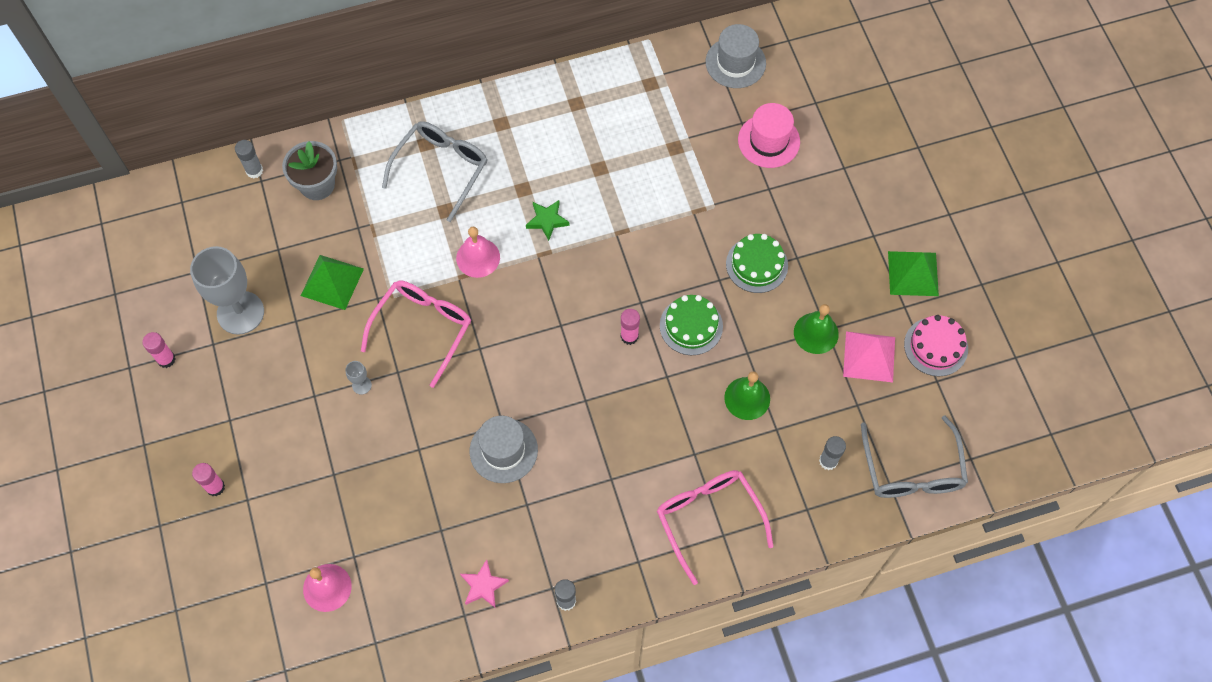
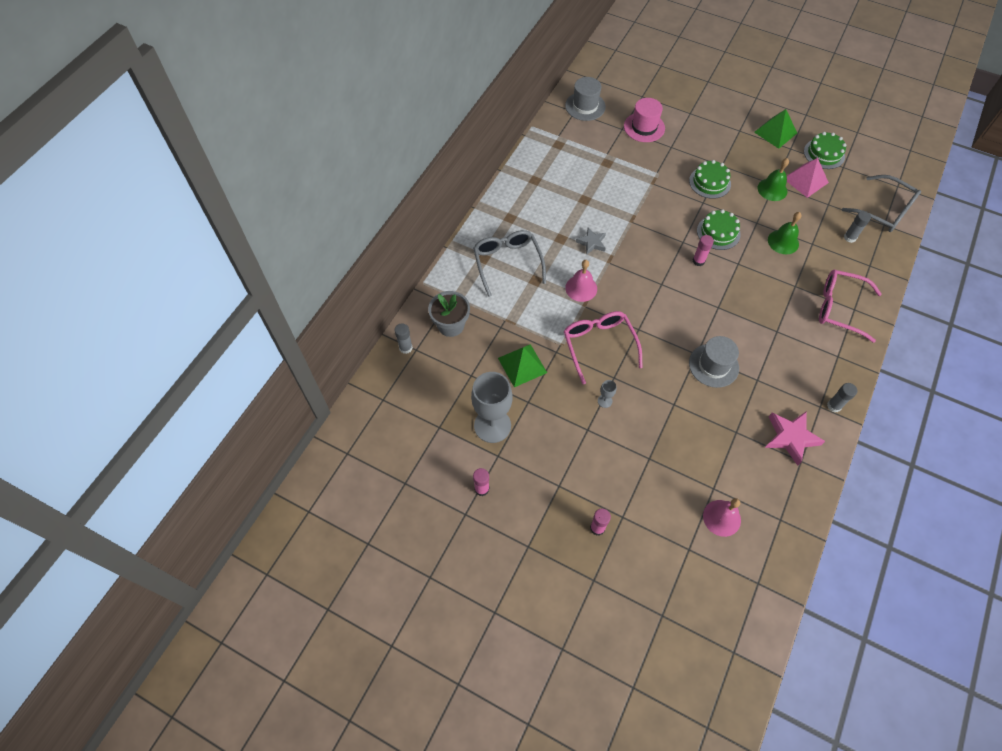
camera: 45 degrees left, 5 degrees down
(483, 586) = (790, 438): pink star -> pink star, size x1.58
(547, 221) = (591, 243): green star -> grey star
(935, 346) = (824, 154): pink cake -> green cake

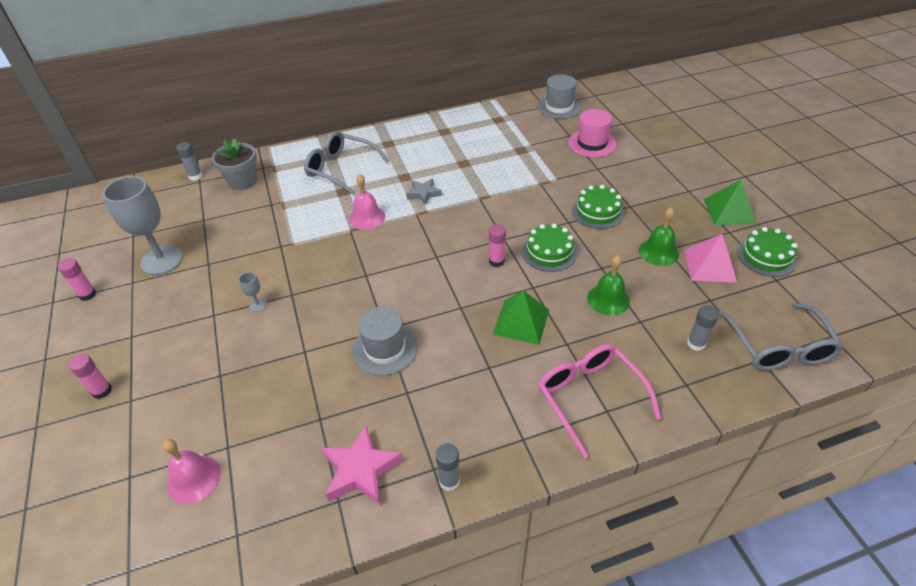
camera: 45 degrees right, 15 degrees down
(507, 263) = (341, 169): grey glasses -> grey glasses turned 90 degrees counterclockwise
(522, 365) = (244, 237): green pyramid -> green pyramid (521, 321)
(599, 345) = (317, 264): pink glasses -> none

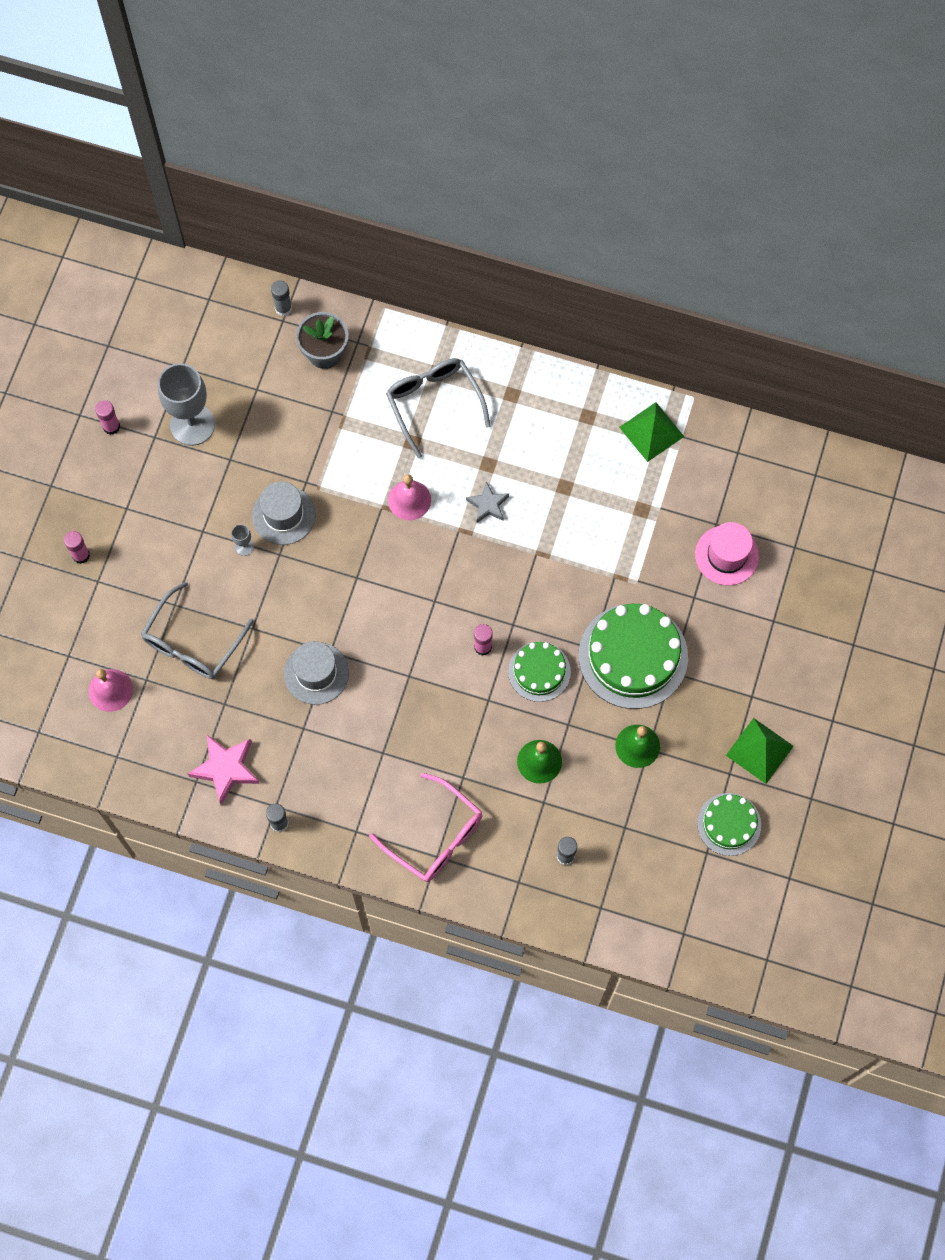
camera: 35 degrees right, 25 degrees up
(521, 321) = (446, 728): green pyramid -> green pyramid (651, 431)
(559, 107) = (752, 466): grey hat -> grey hat (283, 515)
(590, 397) = (435, 836): pink glasses -> pink glasses turned 120 degrees clockwise
(597, 211) = (633, 656): green cake -> green cake, size x1.76
(710, 265) = (666, 795): pink pyramid -> none
(779, 347) = (627, 909): grey glasses -> grey glasses (193, 642)

